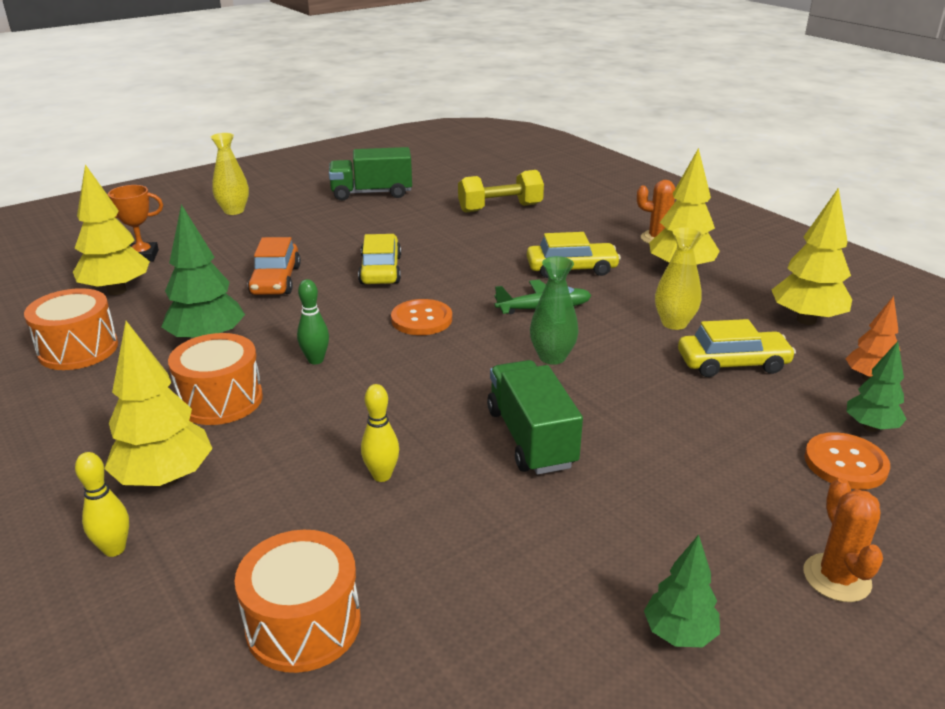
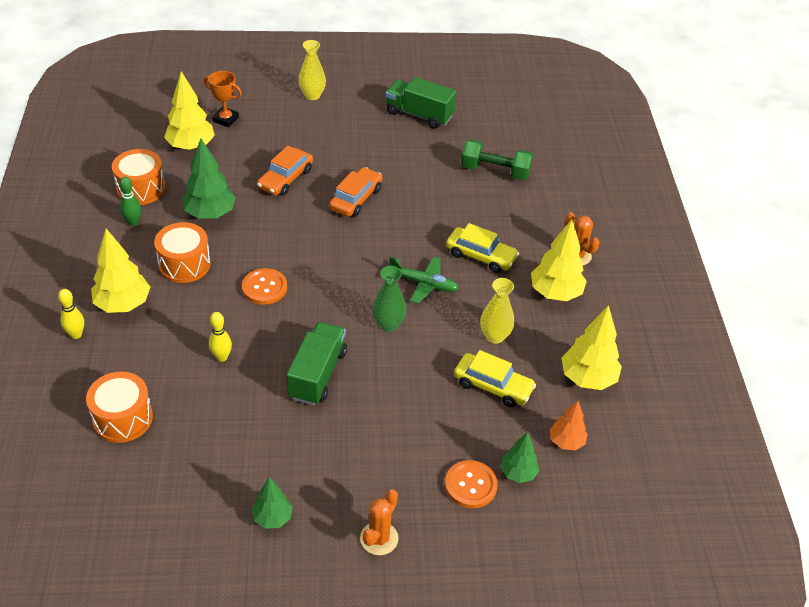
camera: 30 degrees right, 15 degrees up
(315, 360) = (255, 259): green bowling pin -> green bowling pin (133, 222)
(380, 270) = (356, 199): yellow car -> orange car
(421, 319) = (341, 255): orange button -> orange button (264, 287)
(500, 208) = (495, 171): yellow dumbbell -> green dumbbell

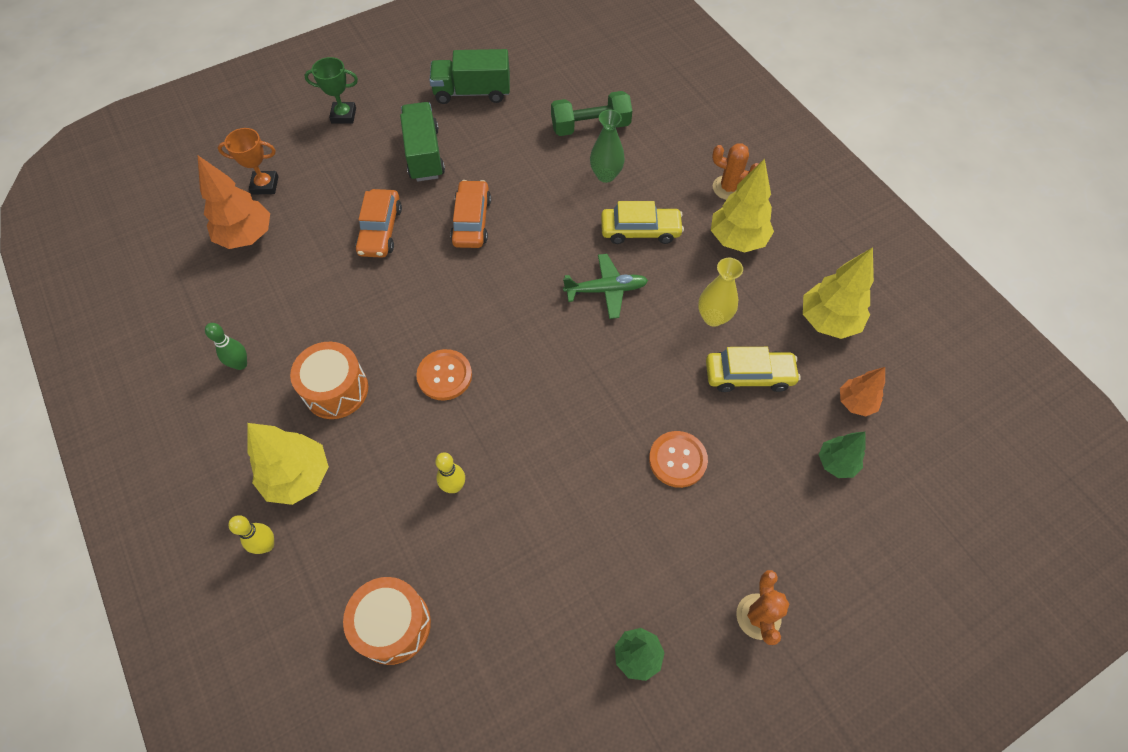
camera: 25 degrees left, 15 degrees up
(141, 188) = (222, 316): orange drum -> none
(191, 146) = (246, 236): yellow tree -> orange tree
(210, 214) = (324, 312): green tree -> none
(312, 95) = (343, 115): yellow vase -> green trophy
(317, 374) = (570, 454): green truck -> green truck (424, 154)
(388, 324) = (602, 356): green vase -> green vase (606, 175)
(470, 485) = (802, 502): orange button -> orange button (677, 460)

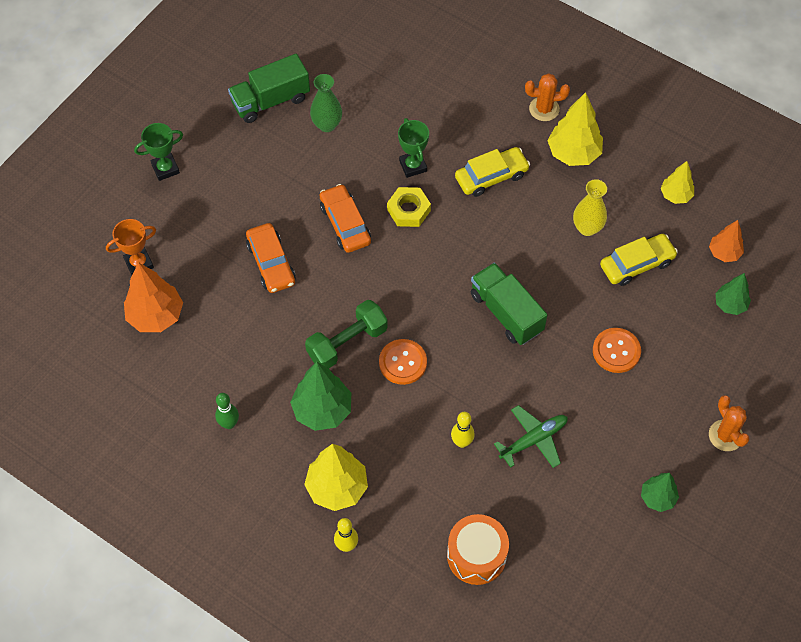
camera: 25 degrees left, 0 degrees up
(336, 390) = (322, 410): orange drum -> green tree
(424, 154) = (265, 178): green truck -> green truck (506, 312)
(540, 231) = (408, 210): none -> yellow nut
(568, 193) = (413, 166): none -> green trophy
(590, 126) = (396, 95): green dumbbell -> green dumbbell (347, 343)
(606, 175) = (435, 137): green vase -> green vase (327, 125)
(606, 290) = (491, 239): green plane -> green plane (533, 440)
(828, 321) = (675, 195): yellow tree -> yellow tree, size x0.60

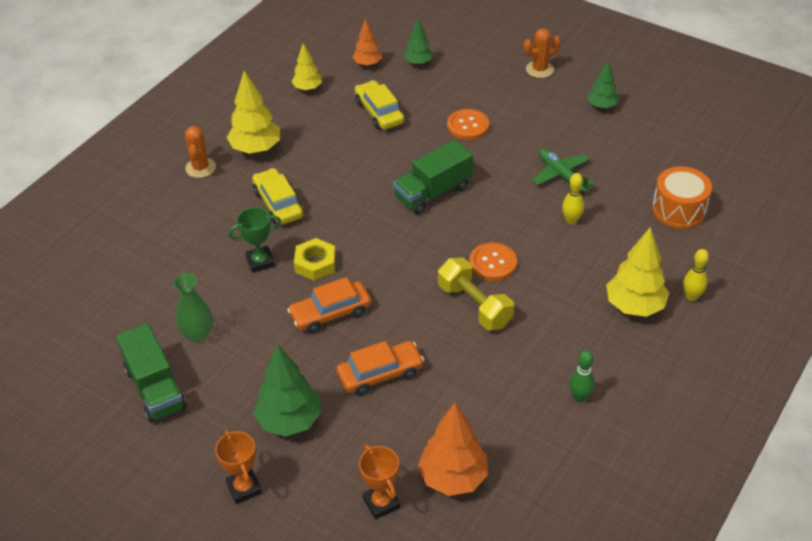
camera: 90 degrees left, 15 degrees down
(165, 169) = (244, 488): green trophy -> orange trophy
(322, 410) = (553, 321): green tree -> green tree (289, 421)
(347, 343) = (474, 305): green dumbbell -> yellow dumbbell
(587, 228) = (340, 141): yellow vase -> none

